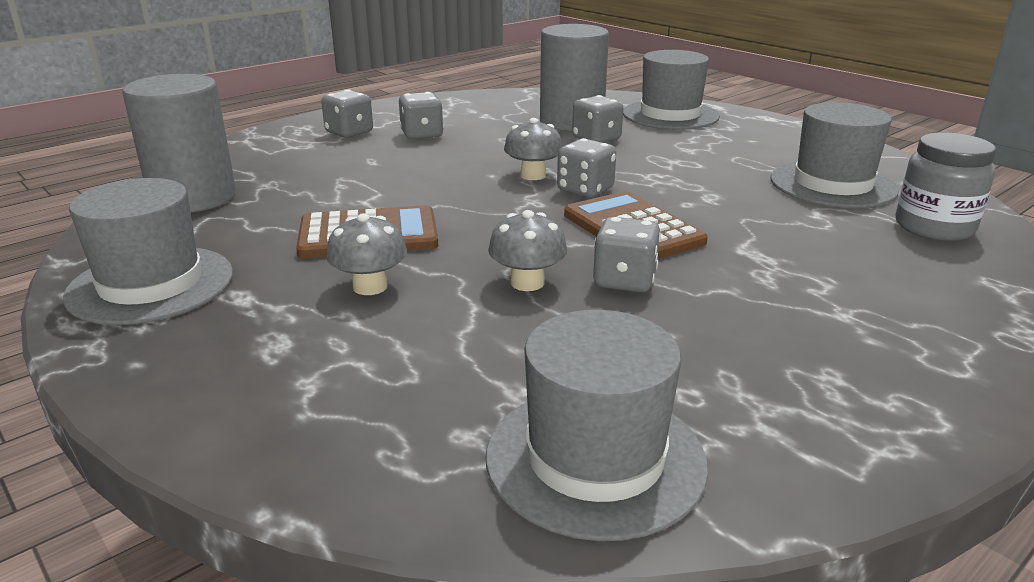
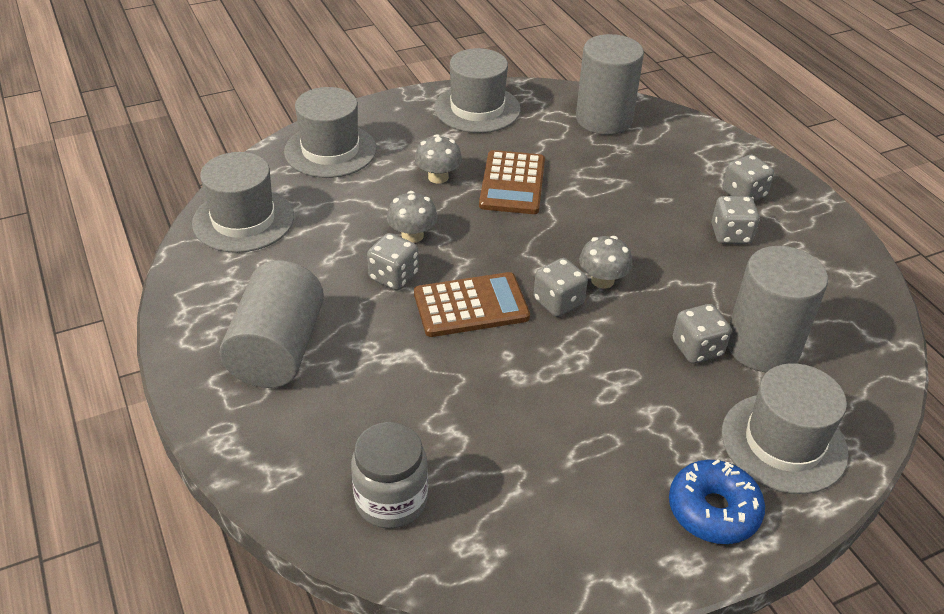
camera: 105 degrees right, 15 degrees up
(761, 129) = (713, 510): none -> blue donut
(832, 184) = (515, 481): grey hat -> grey hat (330, 150)
(846, 334) = (277, 349): none -> grey cylinder

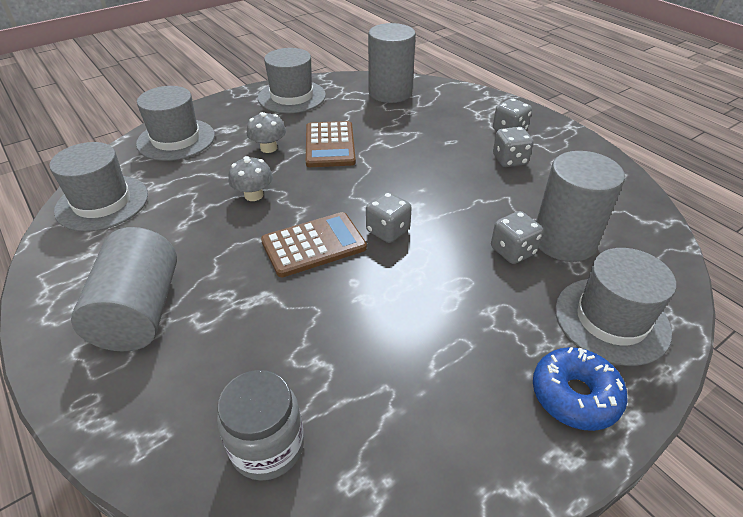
camera: 10 degrees left, 0 degrees up
(393, 277) = (242, 231): grey dice -> none
(602, 280) = (420, 208): grey mushroom -> none

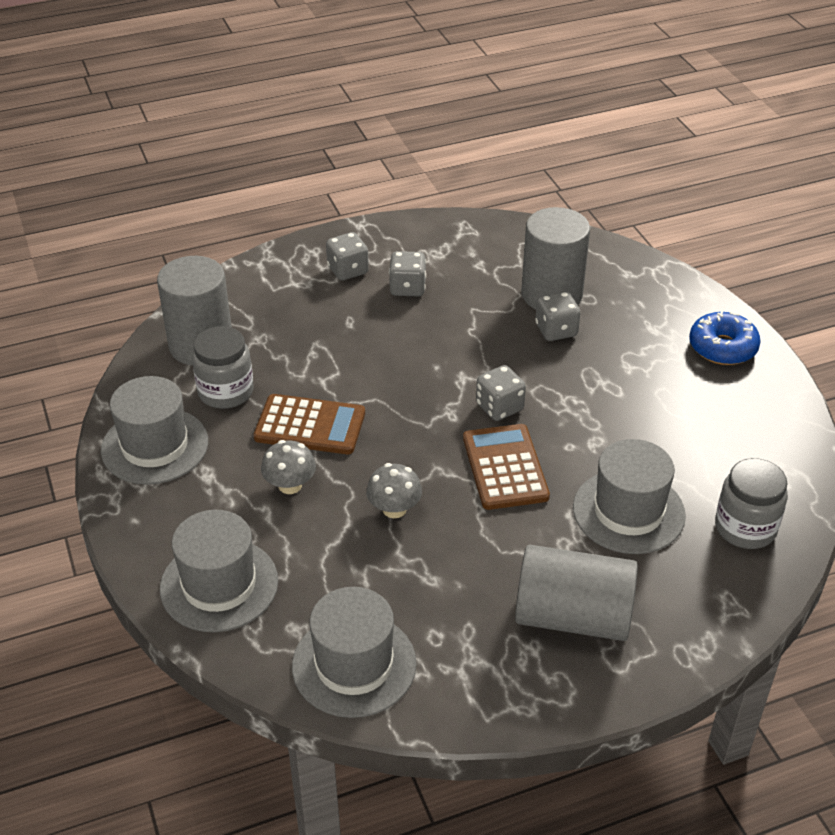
camera: 75 degrees left, 0 degrees up
(350, 109) = (225, 392): none -> grey jar
(611, 320) = (653, 302): grey hat -> grey hat (628, 511)

